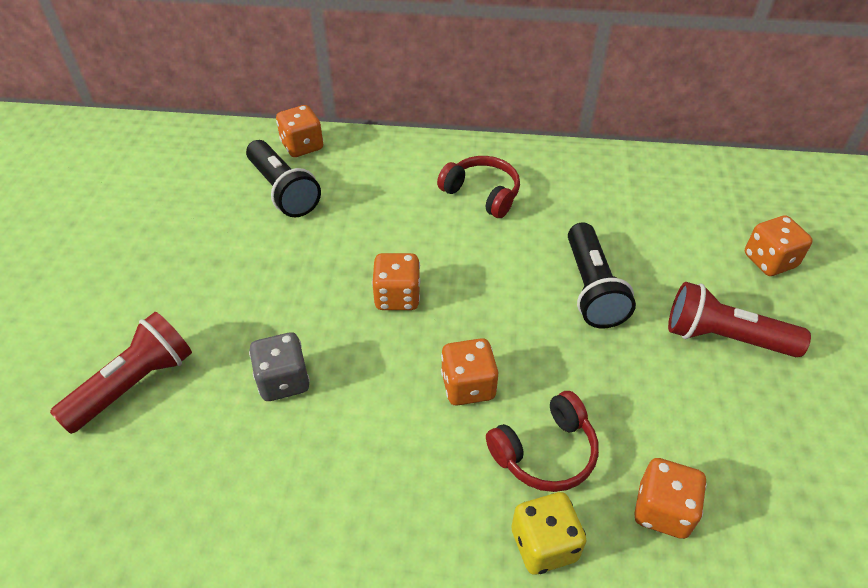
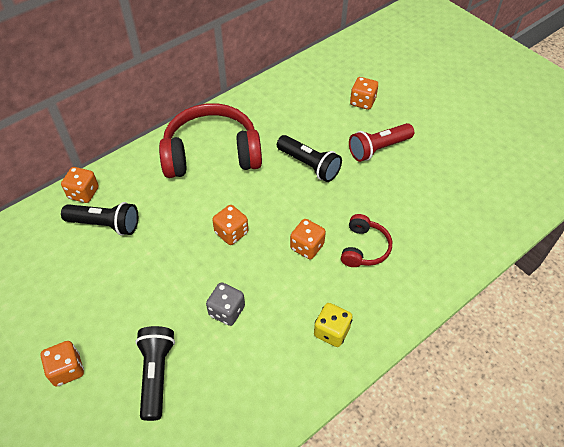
camera: 45 degrees left, 5 degrees up
(134, 384) = (156, 374): red flashlight -> black flashlight
(482, 194) = (212, 154): red headphones -> red headphones, size x2.02
(544, 544) = (399, 282): yellow dice -> yellow dice (331, 331)
(662, 510) = (423, 234): orange dice -> orange dice (67, 369)

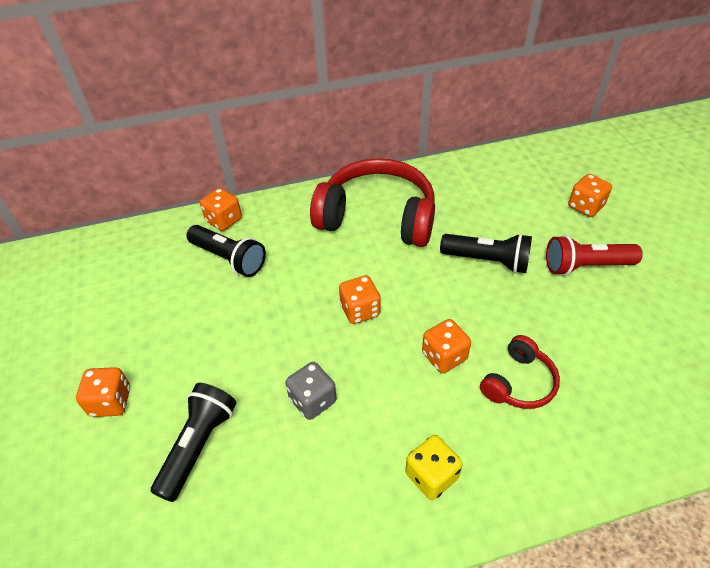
camera: 25 degrees right, 5 degrees down
(309, 165) = (487, 261): black flashlight -> black flashlight turned 45 degrees counterclockwise

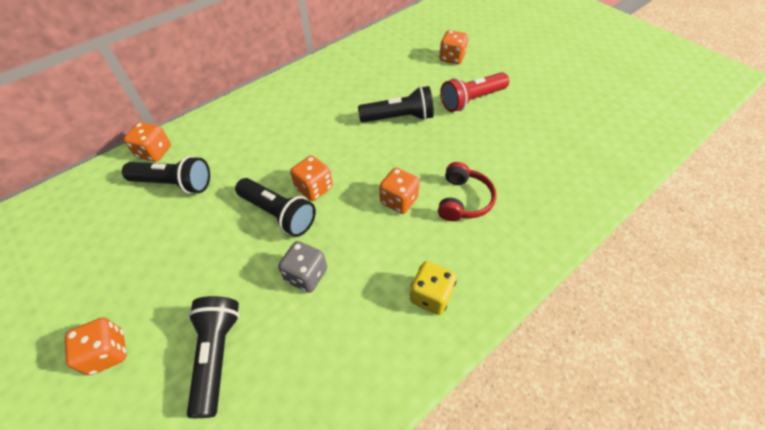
camera: 25 degrees left, 5 degrees up
(313, 325) = (278, 214): none -> black flashlight
(377, 217) = (295, 110): red headphones -> none

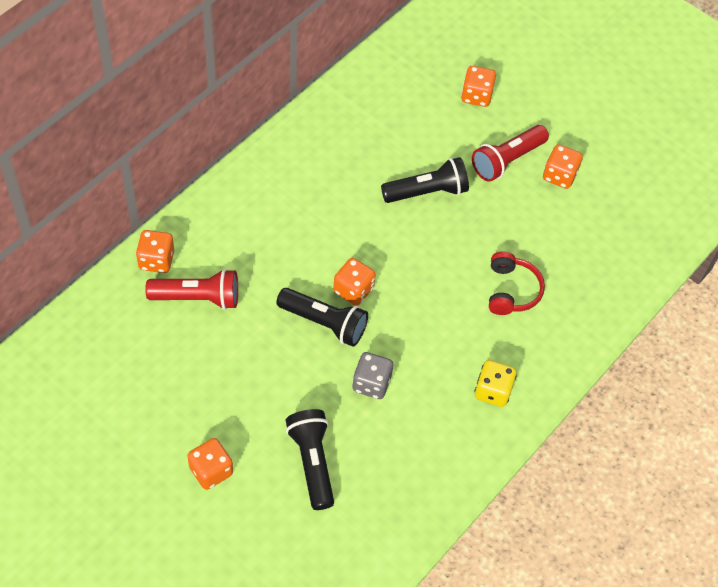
camera: 15 degrees left, 5 degrees up
(174, 183) = (197, 297): black flashlight -> red flashlight
(399, 200) = (445, 297): orange dice -> orange dice (559, 176)

